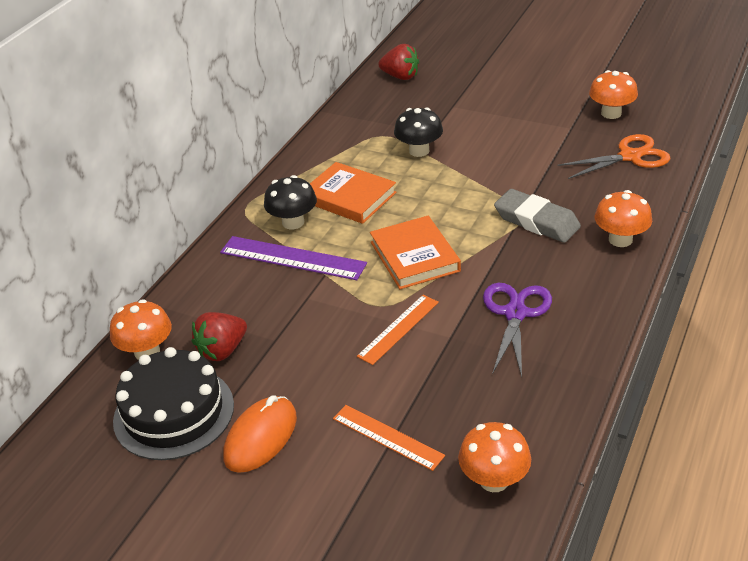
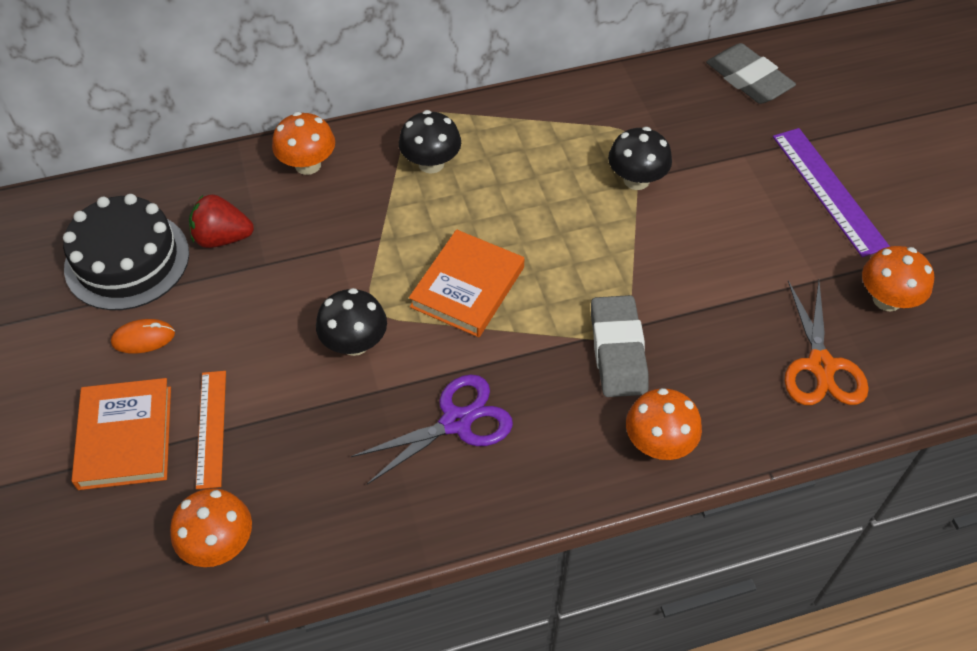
camera: 45 degrees right, 15 degrees up
(147, 351) = (181, 190): orange mushroom -> orange mushroom (308, 165)
(261, 437) = (143, 338): orange mouse -> orange mouse, size x0.61
(292, 258) = (381, 199): purple ruler -> purple ruler (828, 190)
(349, 197) = (508, 177): orange book -> orange book (125, 437)
(398, 329) = (355, 343): orange ruler -> black mushroom
(400, 76) = (748, 79): red strawberry -> grey eraser
(630, 156) = (821, 366): orange scissors -> orange scissors turned 60 degrees clockwise

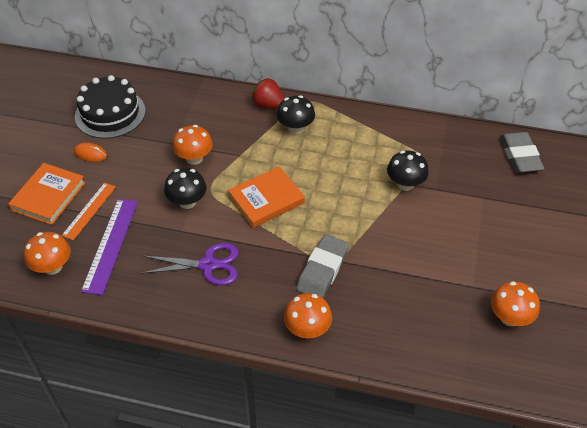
camera: 30 degrees right, 5 degrees down
(222, 238) = (162, 122): red strawberry -> red strawberry (268, 105)
(308, 165) = (231, 103): orange mushroom -> orange mushroom (194, 158)
(821, 366) = (436, 334): orange scissors -> none
(828, 190) = (521, 239): purple ruler -> purple ruler (110, 245)

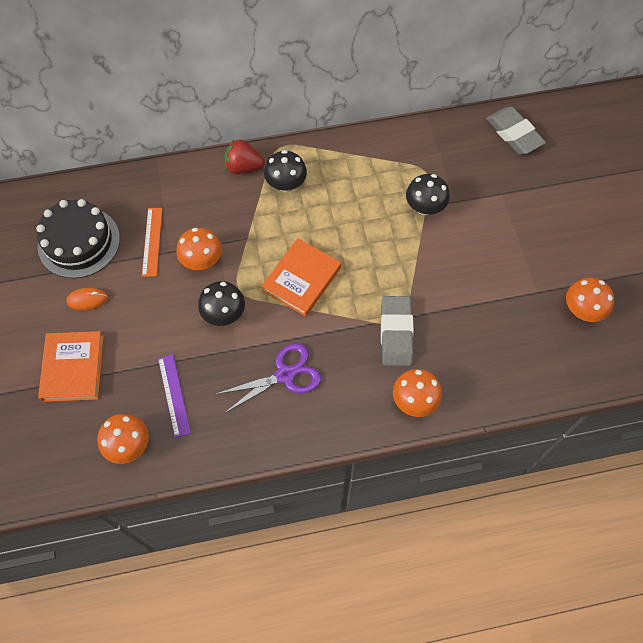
camera: 25 degrees left, 15 degrees up
(89, 210) = (127, 366): orange ruler -> orange ruler (152, 241)
(110, 245) = (174, 395): purple ruler -> purple ruler, size x0.67

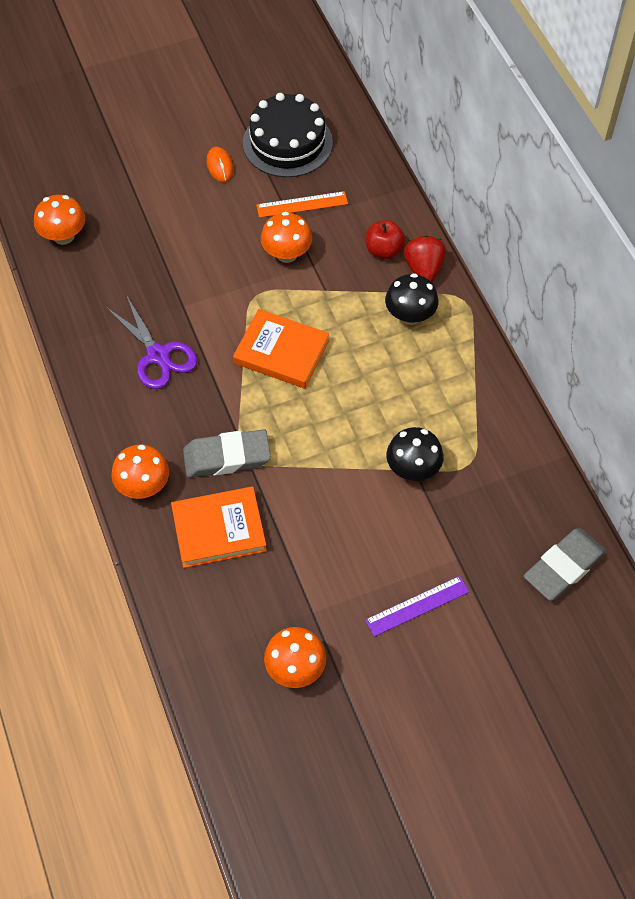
camera: 80 degrees right, 5 degrees down
(73, 368) = (140, 173): orange book -> orange book (219, 530)
(174, 395) = (122, 261): purple ruler -> purple ruler (417, 605)
(217, 191) = (384, 250): none -> red apple
(224, 314) = (223, 286): black mushroom -> none

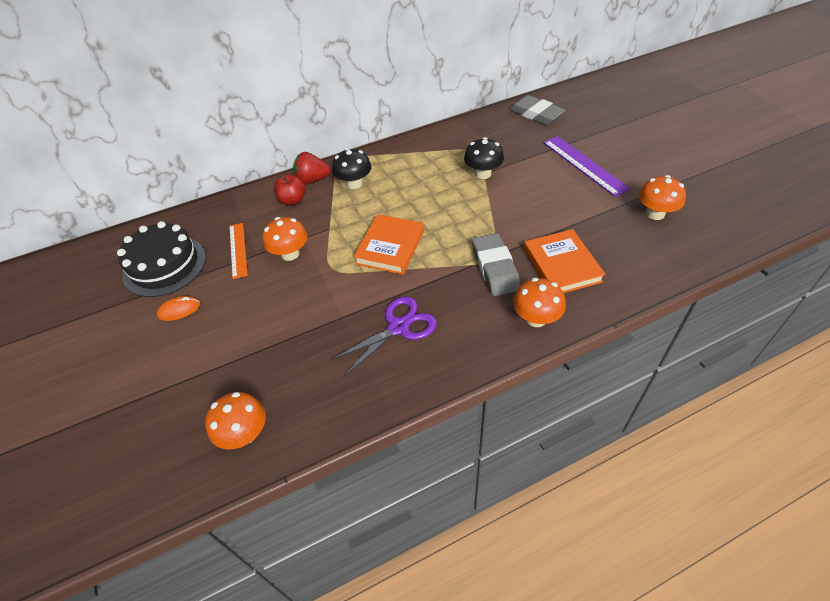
camera: 90 degrees left, 10 degrees down
(417, 605) = (584, 165): purple ruler -> purple ruler, size x1.50

